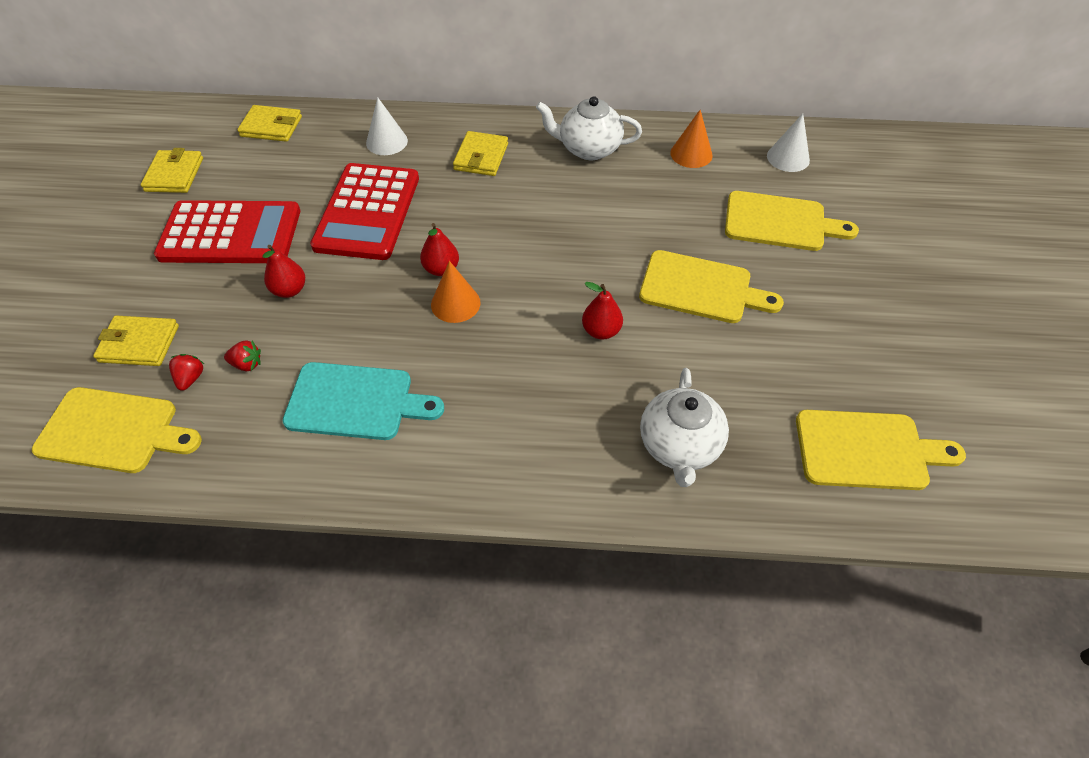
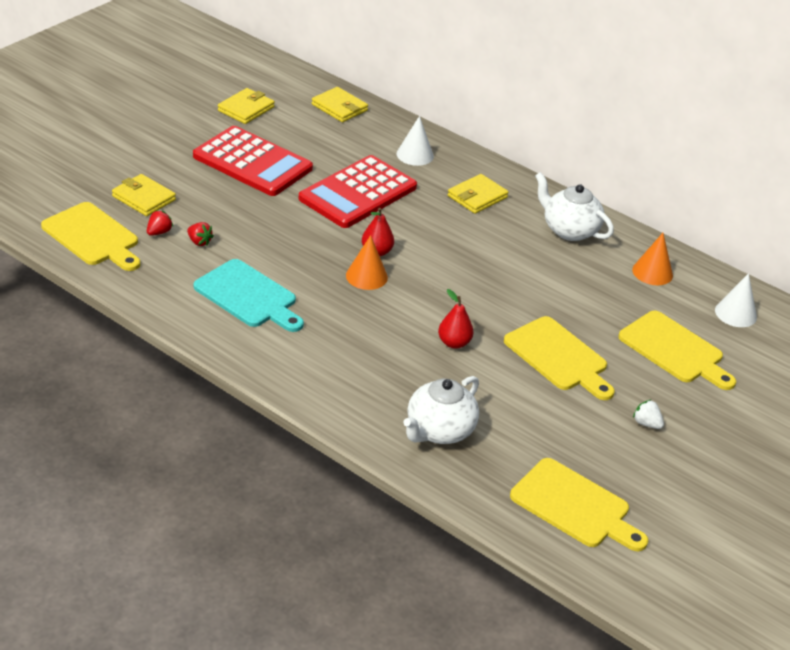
camera: 30 degrees right, 15 degrees down
(289, 290) = (262, 214): red pear -> none
(833, 314) = (646, 423): none -> white strawberry

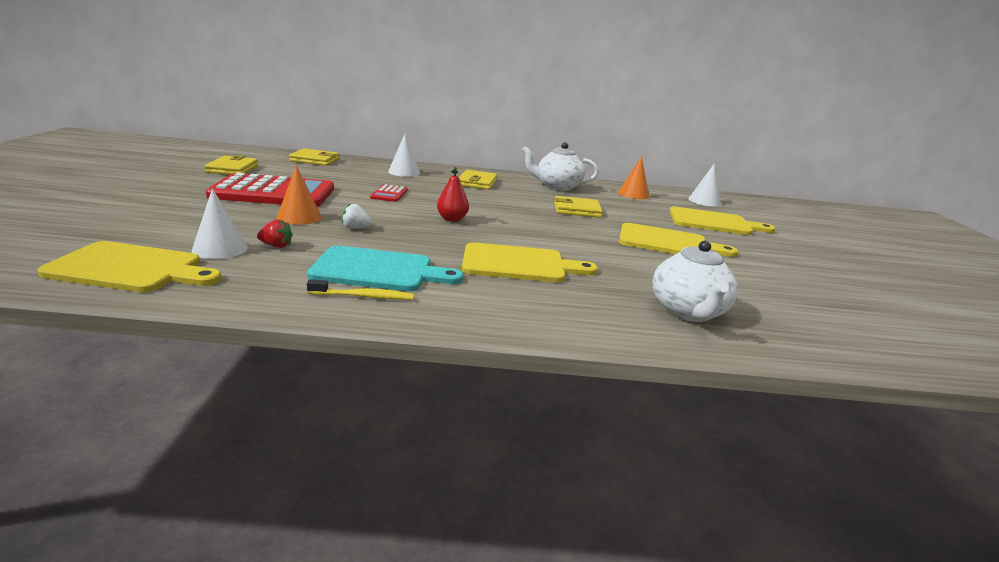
camera: 35 degrees left, 15 degrees down
(144, 198) = (175, 230): yellow wallet -> yellow wallet (577, 210)
(159, 232) = (220, 248): red strawberry -> white cone
(214, 319) = (364, 296): none -> yellow toothbrush
(358, 193) = (389, 194): red calculator -> red calculator, size x0.43
(366, 276) = (466, 233): orange cone -> orange cone (299, 217)
(454, 343) = (594, 254): red pear -> none
(574, 506) = (857, 325): yellow cutting board -> yellow cutting board (519, 264)
(646, 423) = (779, 260): white strawberry -> white strawberry (356, 228)

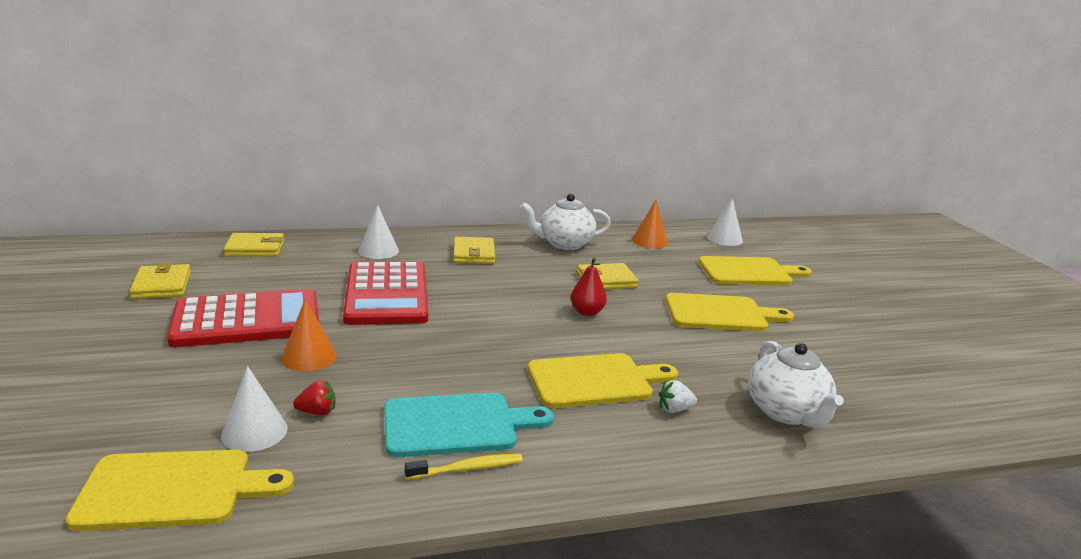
camera: 15 degrees left, 0 degrees up
(356, 228) = (387, 362): white strawberry -> white strawberry (674, 409)
(389, 194) = (386, 294): red calculator -> red calculator, size x2.33
(452, 219) = (484, 324): red pear -> red pear (587, 312)

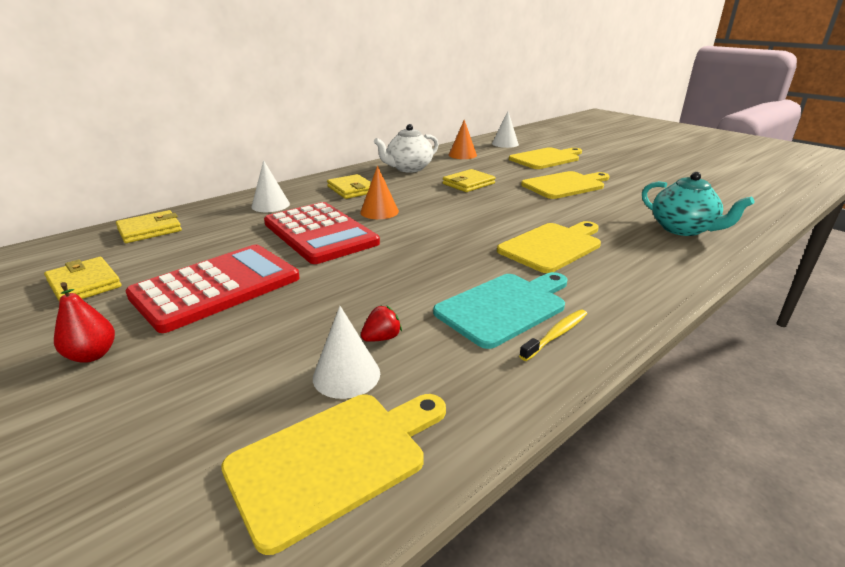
camera: 25 degrees left, 5 degrees up
(309, 357) = (315, 298): orange cone -> orange cone (379, 211)
(587, 312) = (484, 206): red pear -> red pear (92, 355)
(674, 409) = (623, 248): white strawberry -> none
(787, 412) = (683, 229): white teapot -> turquoise teapot

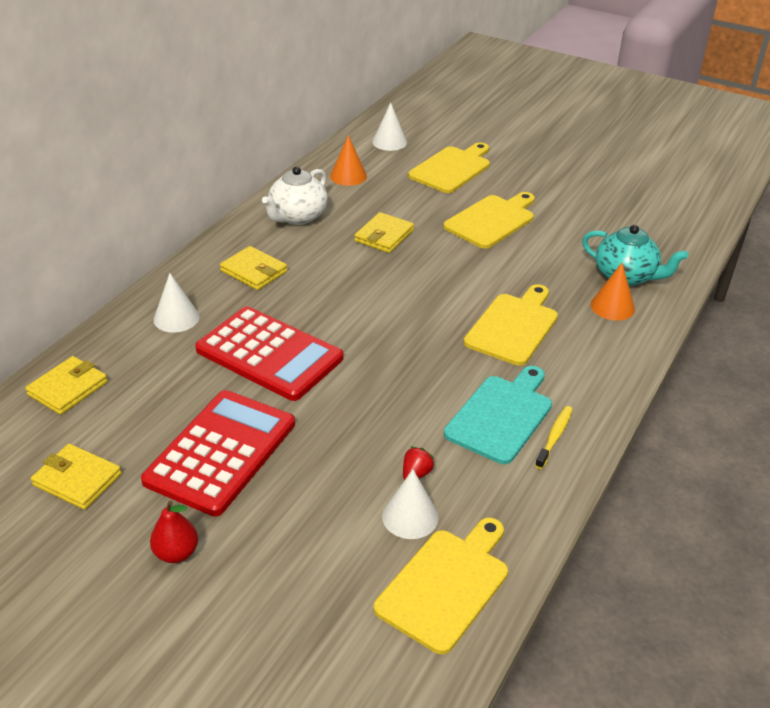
camera: 20 degrees left, 10 degrees up
(379, 211) = (311, 306): orange cone -> orange cone (612, 307)

